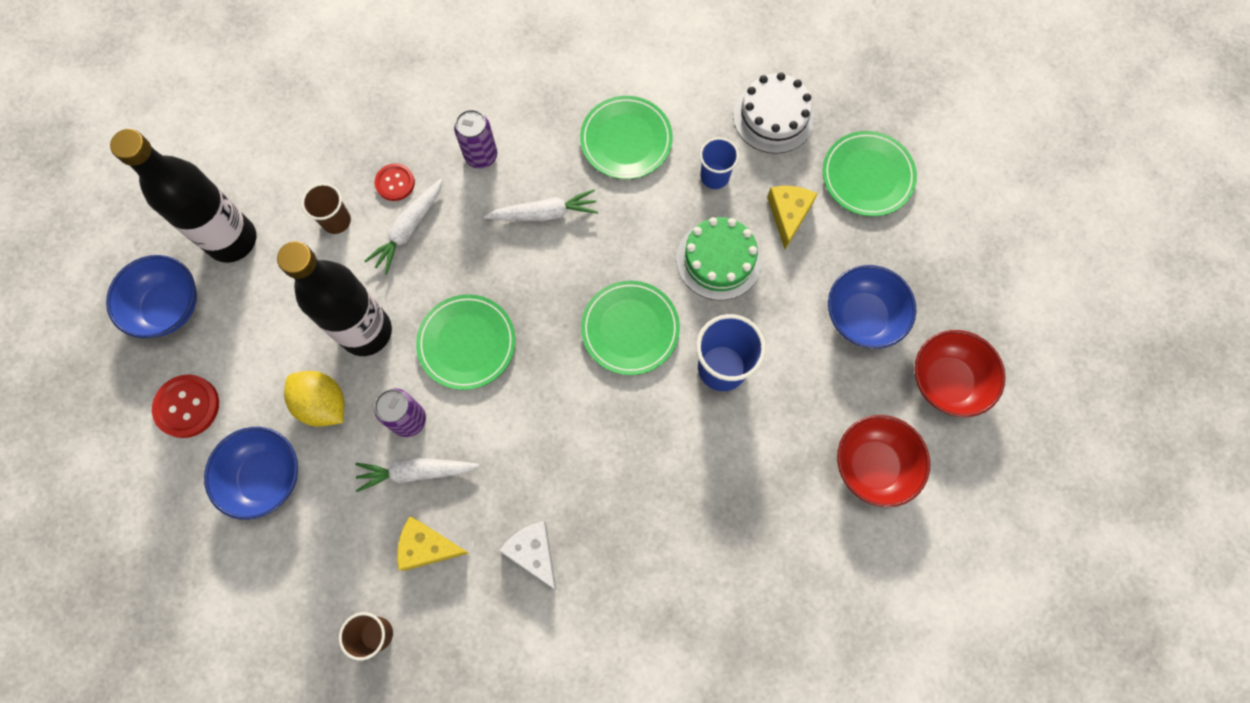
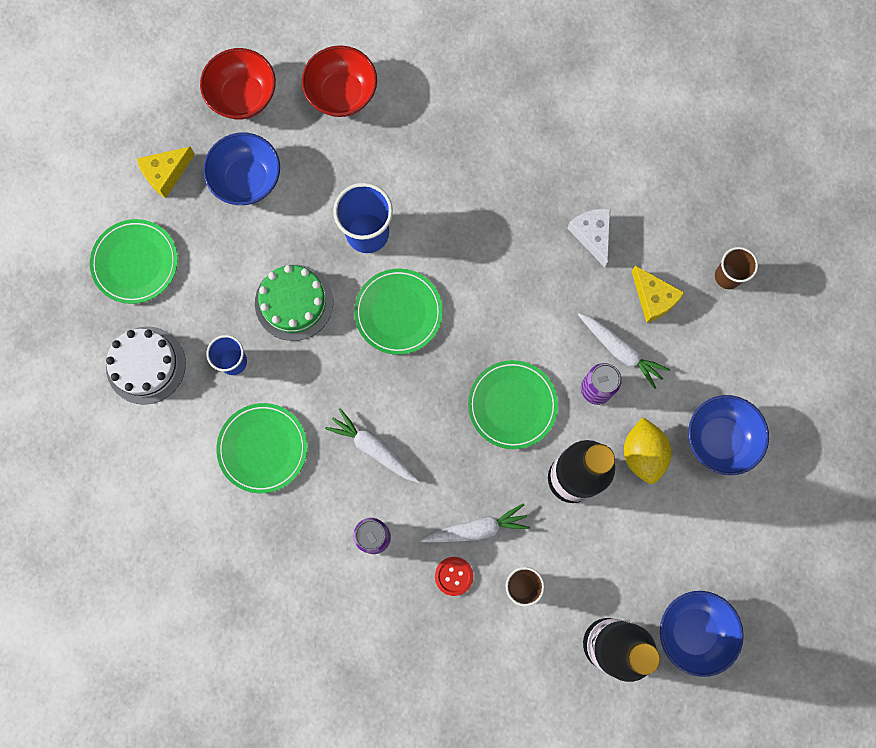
camera: 135 degrees left, 5 degrees up
(187, 406) = (735, 539): red button -> none
(533, 552) = (592, 235): white cheese -> white cheese turned 150 degrees clockwise
(788, 214) = (216, 288): yellow cheese -> yellow cheese (166, 173)

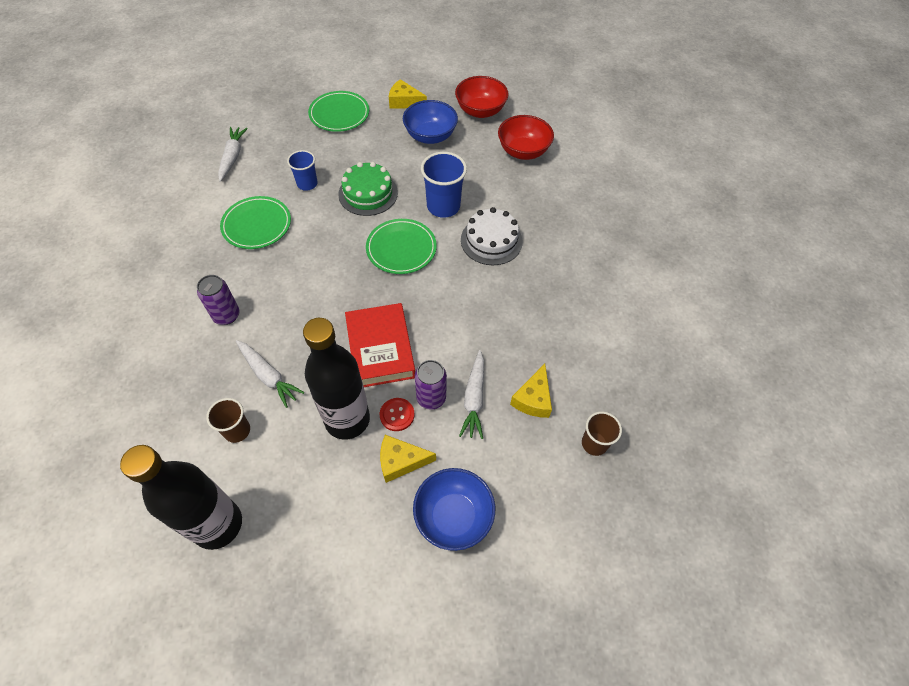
camera: 55 degrees right, 20 degrees down
(146, 365) = (277, 147): white cake -> white cake (491, 240)
(373, 448) = (293, 282): white carrot -> white carrot (232, 157)
(454, 576) = (222, 380): red button -> red button (397, 415)
(512, 405) = (380, 349): green plate -> red book
(592, 235) = (548, 331): white cheese -> none
(643, 453) = (401, 461): yellow lemon -> yellow cheese
(693, 631) = (263, 594): blue bowl -> none

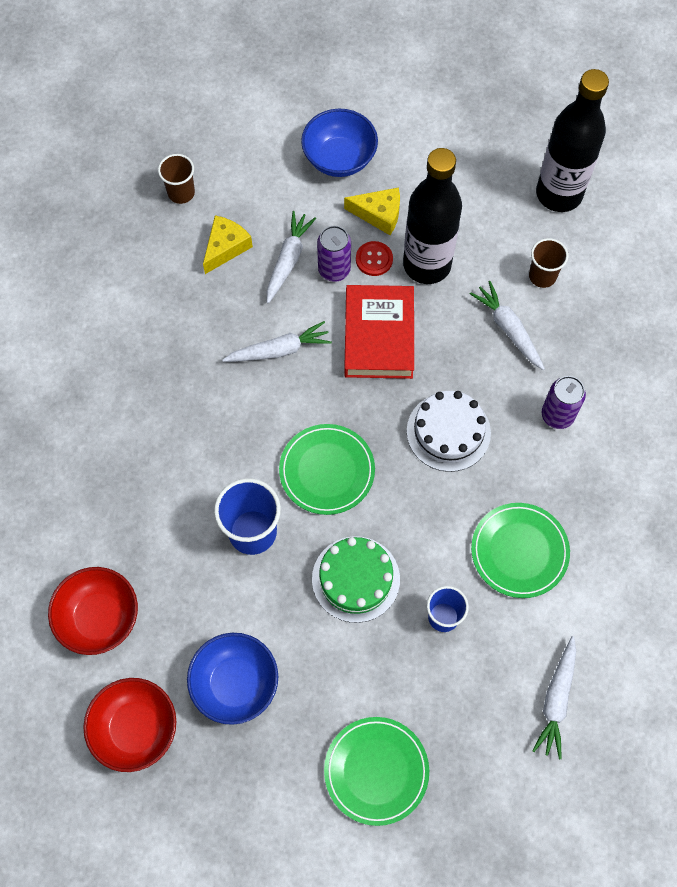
camera: 165 degrees left, 10 degrees up
(404, 102) = (259, 781): yellow cheese -> none
(459, 323) = (279, 350): none -> white carrot
(491, 240) = (204, 459): white cake -> white cake (448, 432)

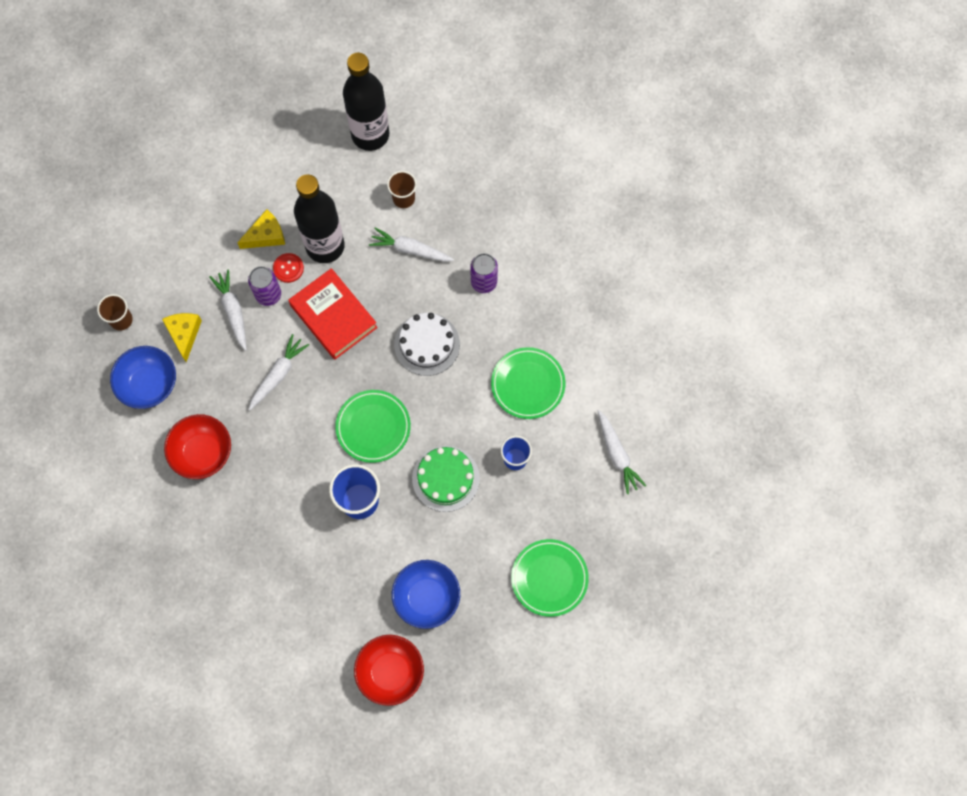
camera: 40 degrees left, 5 degrees up
(99, 618) = (311, 627): red bowl -> red bowl (203, 452)
(339, 158) = (207, 216): blue bowl -> blue bowl (149, 384)

